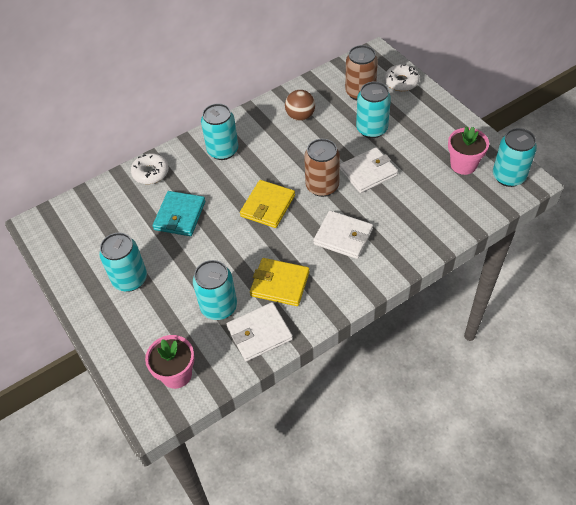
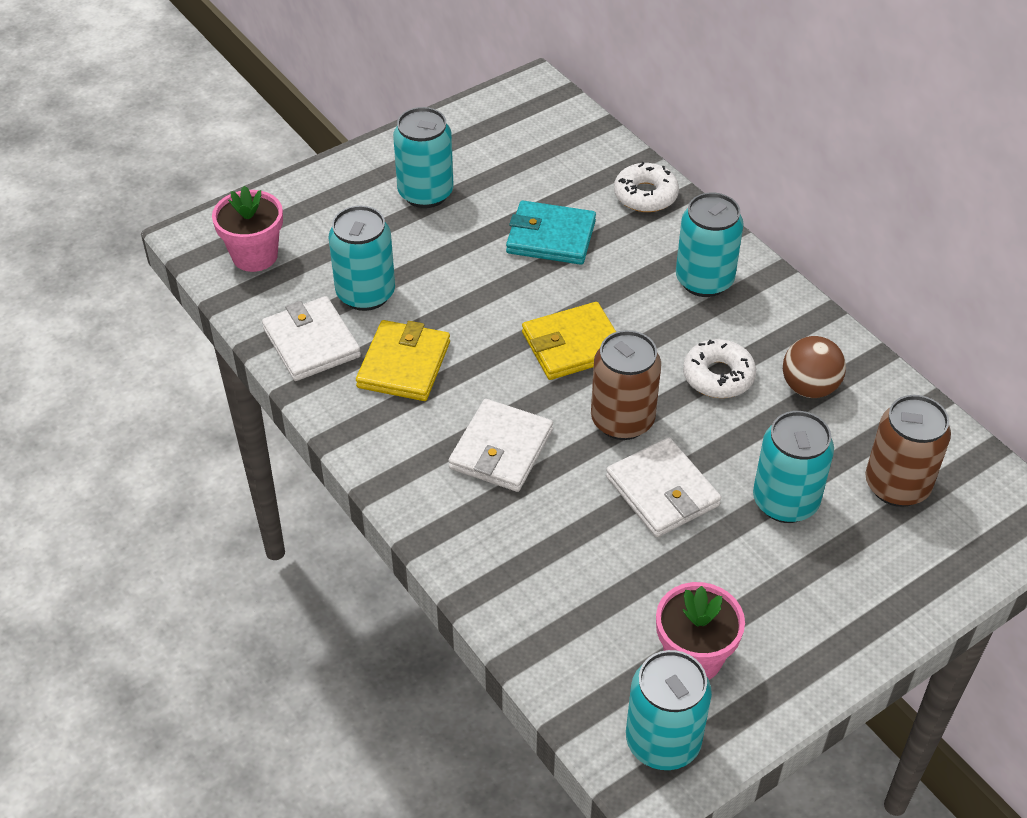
camera: 85 degrees right, 5 degrees down
(268, 206) = (573, 345): yellow wallet -> yellow wallet turned 45 degrees counterclockwise
(401, 82) = (945, 562): white donut -> white donut (718, 376)

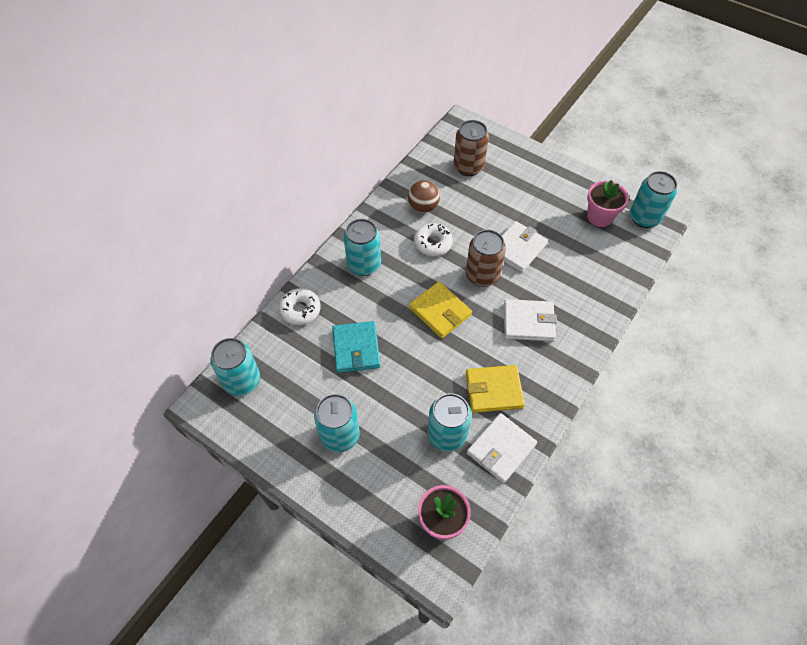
camera: 110 degrees left, 10 degrees up
(785, 501) = (498, 203): turquoise can -> turquoise can (242, 381)

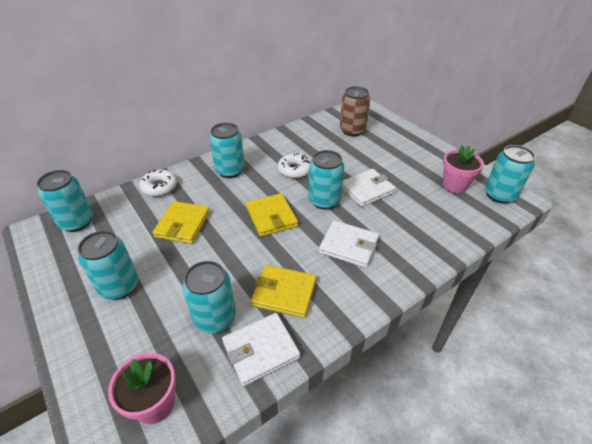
camera: 20 degrees right, 15 degrees down
(356, 348) = (183, 224): turquoise wallet -> yellow wallet
(423, 207) = (301, 146): brown ball -> none
(482, 275) = (324, 201): brown can -> turquoise can

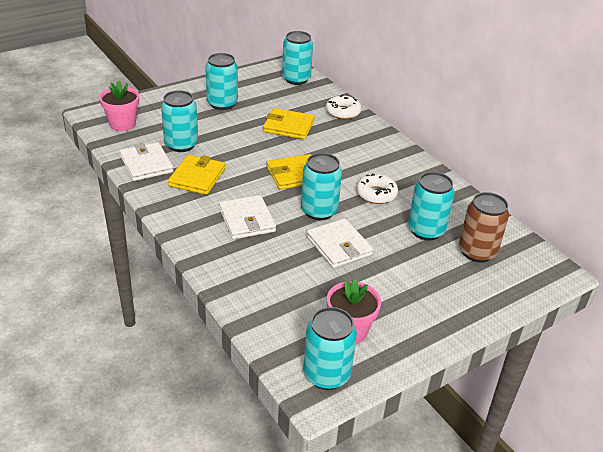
camera: 90 degrees right, 5 degrees down
(230, 171) = (372, 151): turquoise can -> turquoise can (426, 230)
(349, 246) = (247, 220): white wallet -> white wallet turned 45 degrees counterclockwise

